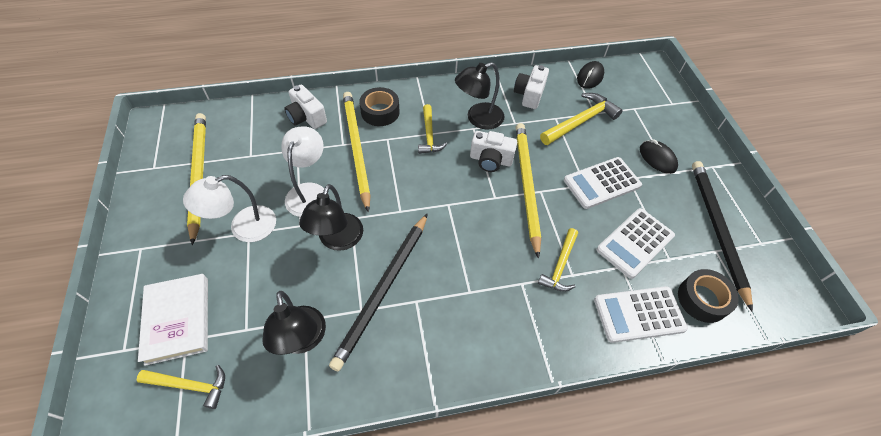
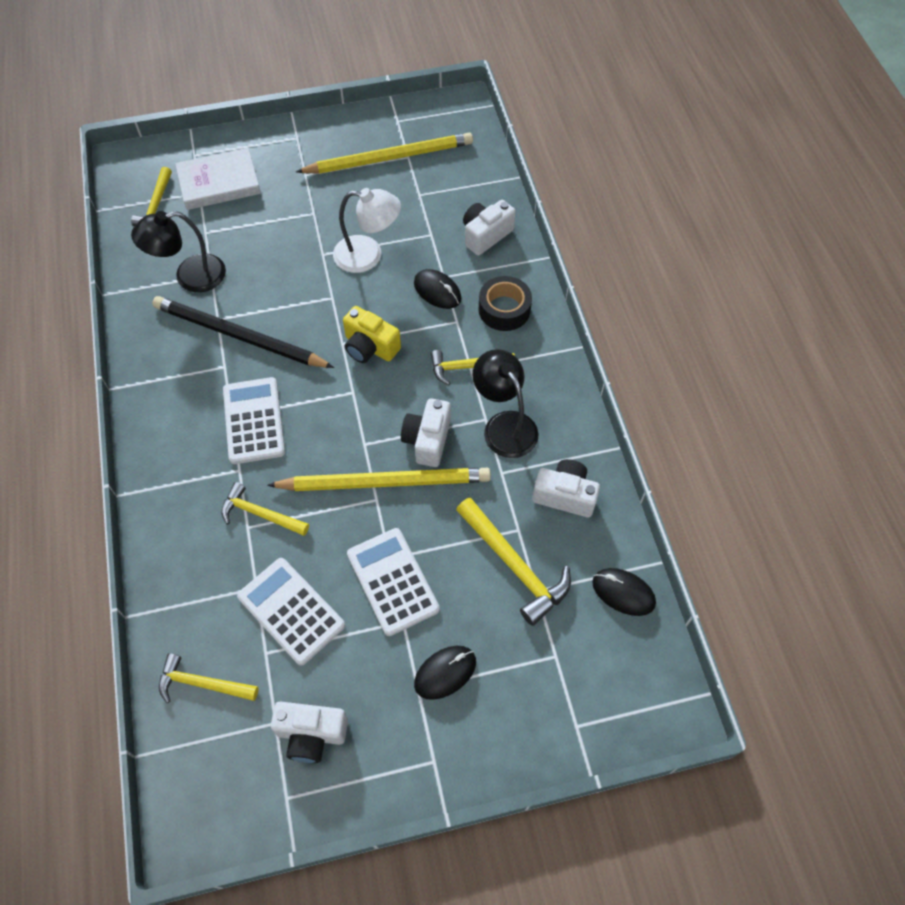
camera: 90 degrees right, 5 degrees up
(244, 227) = (320, 208): white lamp -> none
(338, 240) = (302, 289): black lamp -> none
(356, 148) = (437, 291): yellow pencil -> black mouse
(405, 192) = (370, 347): none -> yellow camera
(639, 314) = (189, 598): white calculator -> white calculator (254, 421)
(702, 299) = (202, 683): black tape -> yellow hammer
(717, 229) = (311, 734): black pencil -> white camera

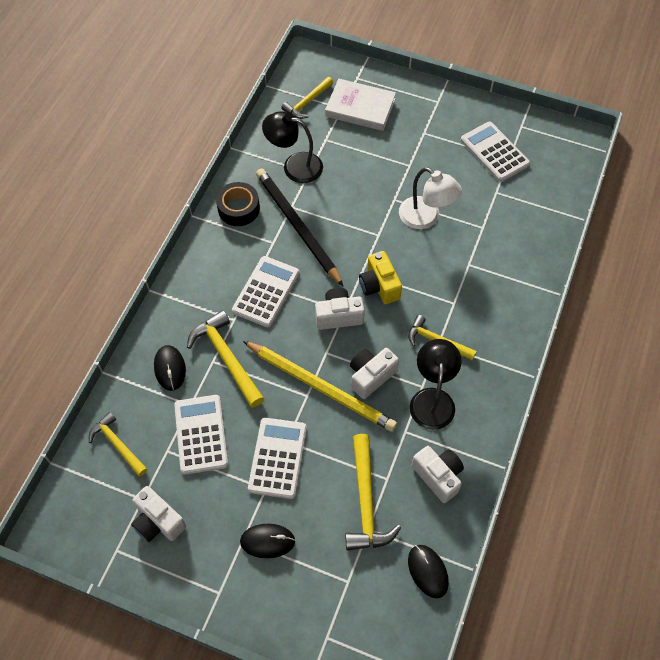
camera: 35 degrees right, 0 degrees up
(260, 514) = (226, 358): yellow hammer -> yellow hammer, size x1.52
(389, 158) = (494, 152): yellow pencil -> white calculator
(437, 291) = (456, 272): black mouse -> black mouse (170, 369)
(485, 235) = (523, 250): white camera -> white camera (338, 316)
(504, 309) = (495, 314): black tape -> black tape (238, 209)

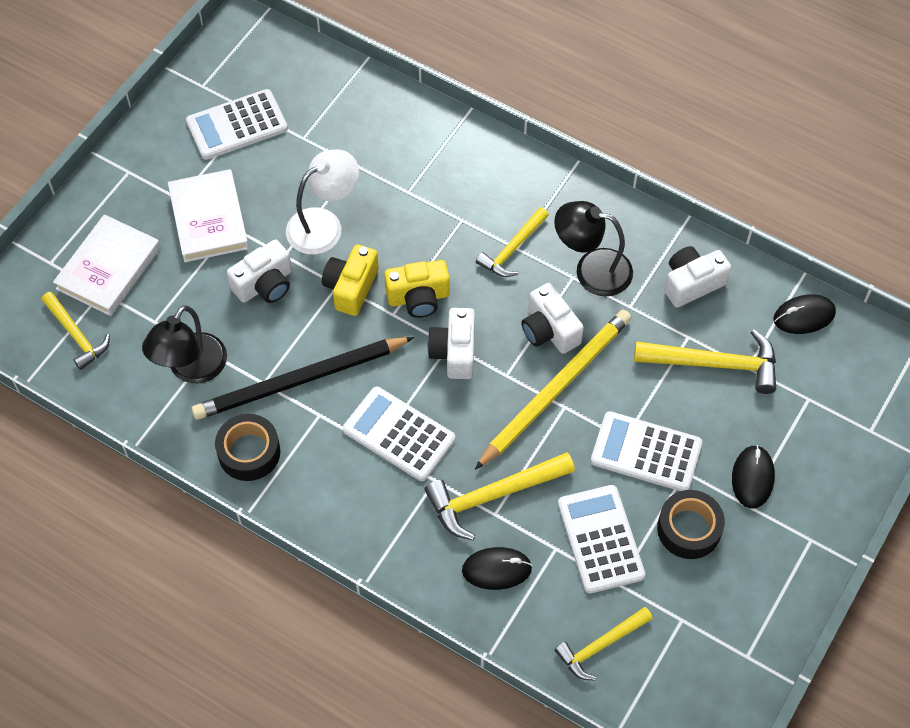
camera: 80 degrees left, 0 degrees up
(158, 521) = (714, 602): white camera -> white camera (265, 284)
(201, 434) = (600, 539): white calculator -> white calculator turned 75 degrees clockwise
(217, 496) = (689, 529): none -> black tape
(378, 243) = (351, 287): none -> yellow camera
(412, 152) = (209, 219): none -> white book

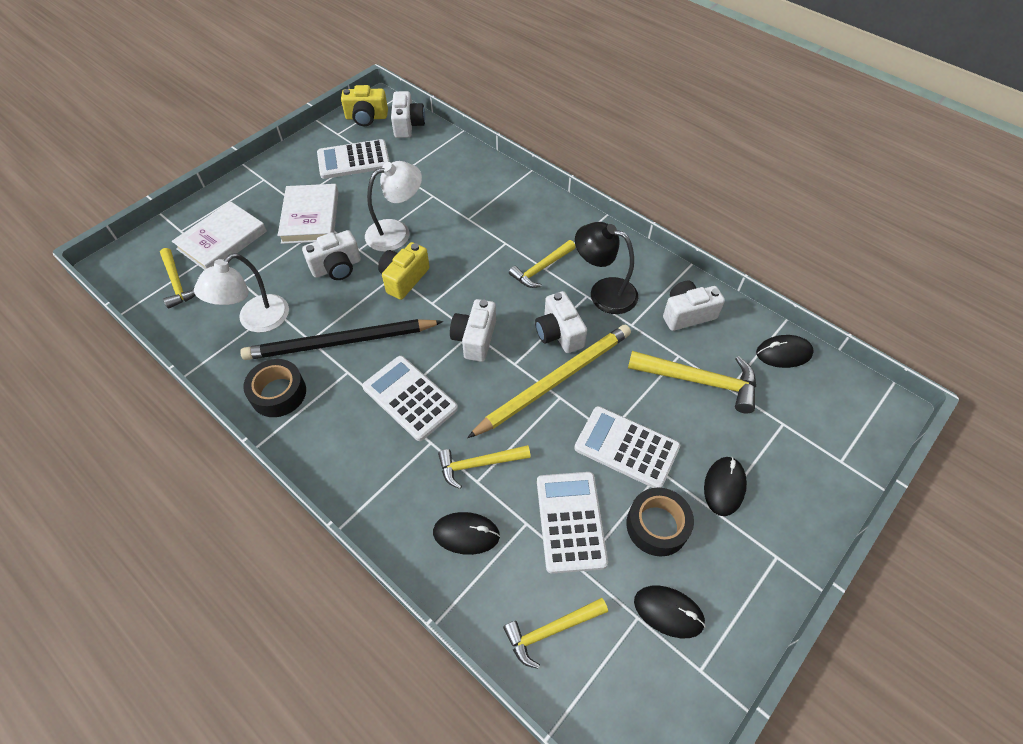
camera: 10 degrees right, 5 degrees down
(191, 369) = (256, 321): black lamp -> white lamp
(293, 59) = (408, 125): none -> white camera
(418, 298) = (456, 293): yellow camera -> yellow camera (366, 117)
(492, 496) = (478, 464): yellow hammer -> yellow hammer, size x0.66
(710, 610) = (668, 612): none -> black mouse

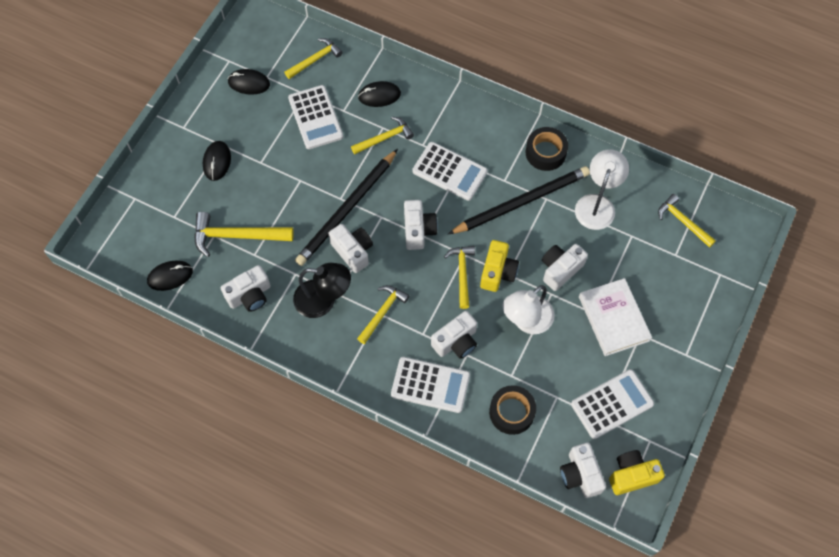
camera: 165 degrees right, 10 degrees up
(222, 240) = (676, 273): white book -> none
(443, 285) = (462, 273): none -> yellow hammer
(474, 230) = (456, 342): none -> white camera
(555, 381) = (347, 210): yellow pencil -> black pencil
(626, 447) = (286, 172): white calculator -> white calculator (430, 385)
(657, 526) = (260, 127): black tape -> black tape (511, 412)

